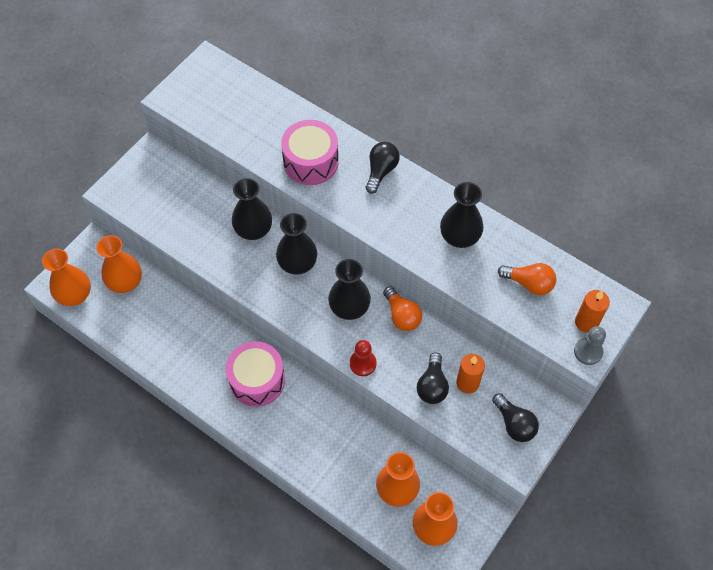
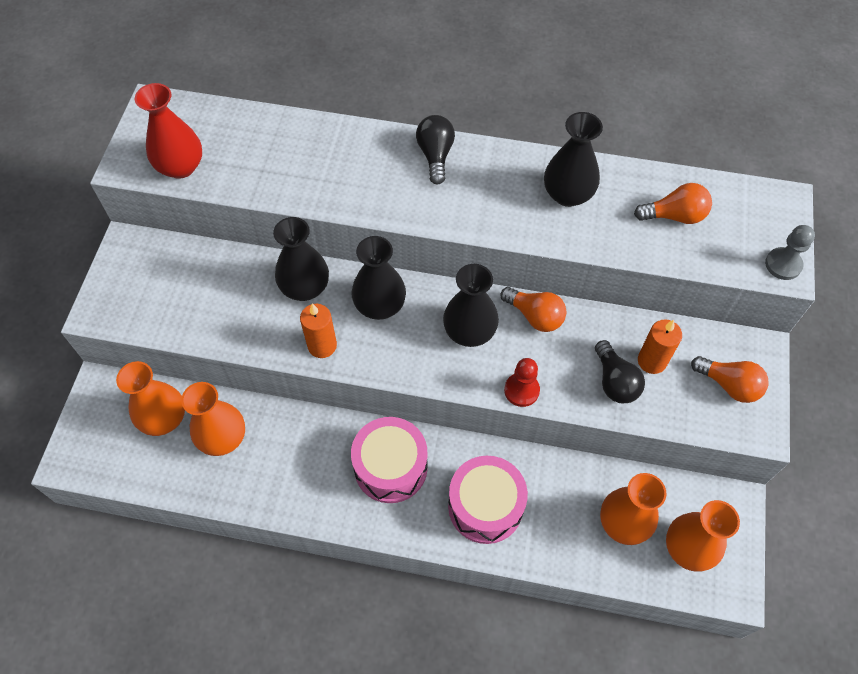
camera: 25 degrees left, 0 degrees up
(75, 295) = (104, 462): orange vase -> orange vase (223, 438)
(203, 113) = (181, 167): none -> red vase
(311, 162) = (346, 175): pink drum -> pink drum (485, 506)
(514, 424) = (729, 385): black light bulb -> orange light bulb
(586, 322) = (761, 233): orange candle -> orange candle (322, 345)

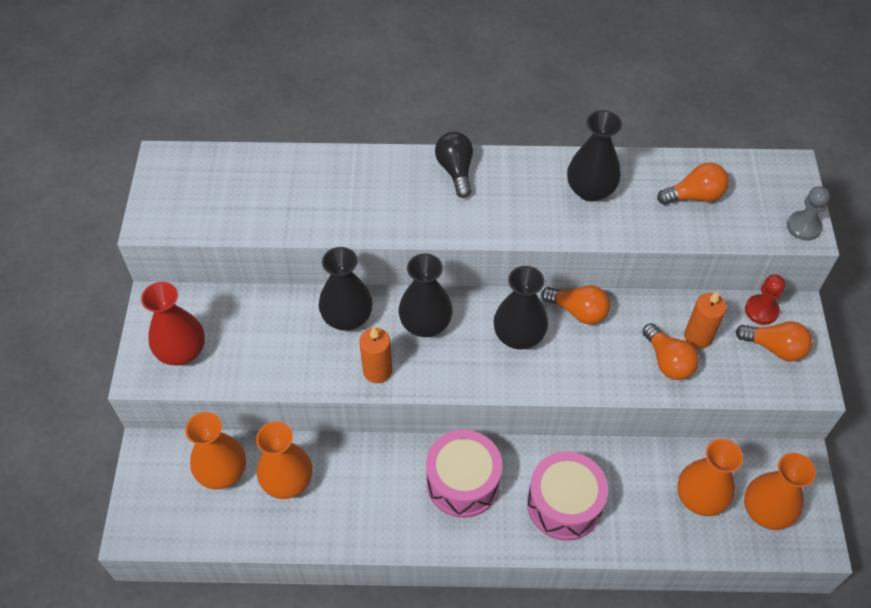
camera: 10 degrees left, 5 degrees down
(181, 167) = (206, 216): red vase -> red vase (182, 351)
(521, 390) = (581, 383): red pawn -> red pawn (761, 310)
(614, 381) = (667, 361): black light bulb -> orange light bulb

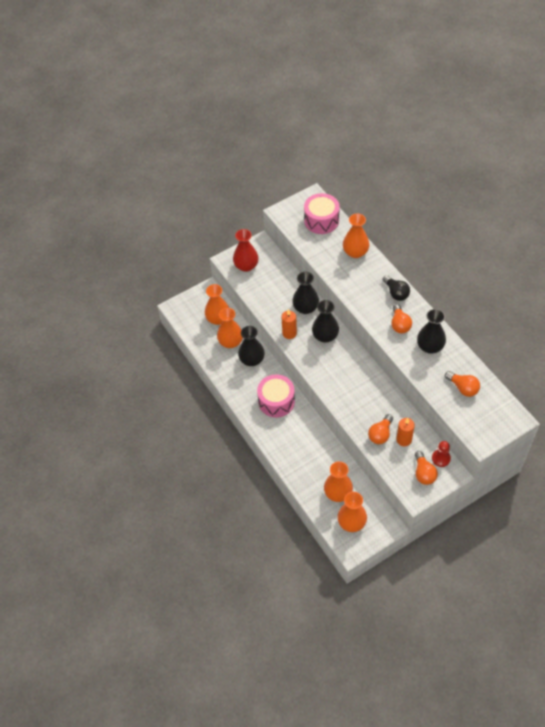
camera: 60 degrees right, 0 degrees up
(331, 174) = (355, 252): none -> orange vase
(456, 171) = (396, 293): black light bulb -> black light bulb turned 105 degrees clockwise
(518, 336) = (347, 372): black vase -> black vase (252, 360)
(564, 504) = (294, 443): pink drum -> pink drum (321, 220)
(578, 311) = (378, 387): orange light bulb -> orange light bulb (399, 324)
(803, 227) = (483, 440): grey pawn -> none

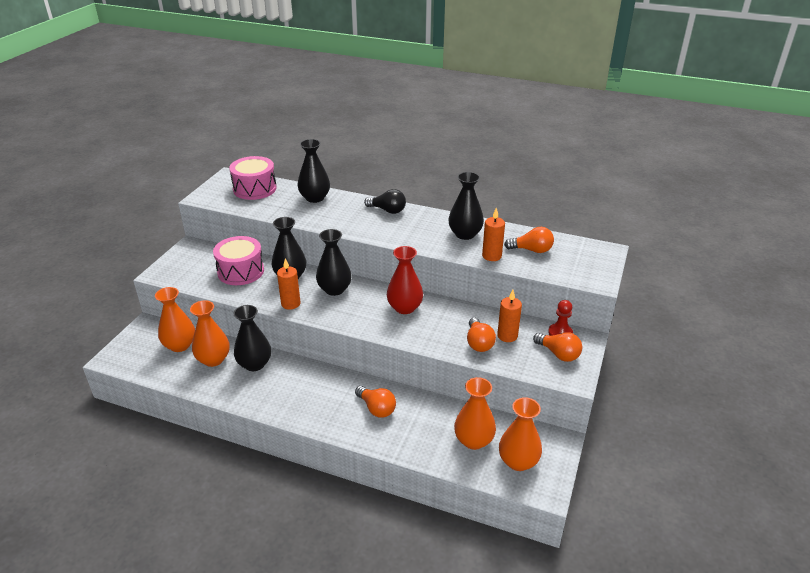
camera: 40 degrees left, 20 degrees down
(246, 266) = (187, 269): red vase -> red vase (404, 308)
(276, 401) = (318, 389): pink drum -> pink drum (241, 271)
(355, 252) = (315, 198): orange vase -> black vase
(399, 324) = (417, 230): orange light bulb -> orange light bulb (376, 408)
(429, 377) = (491, 256): none -> orange candle

